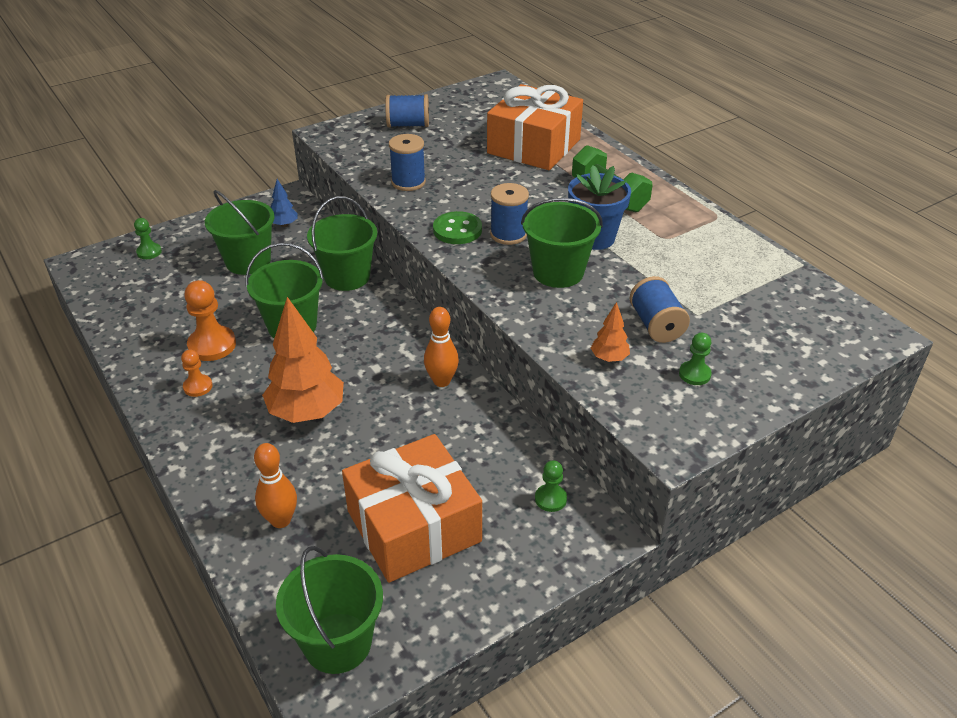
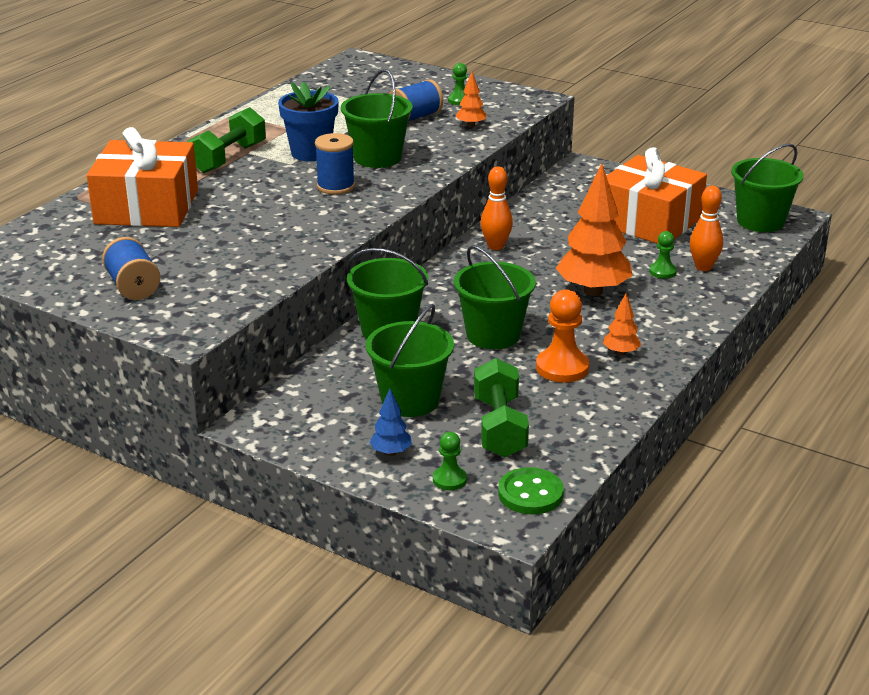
camera: 115 degrees left, 10 degrees down
(176, 289) = (499, 427): none -> green dumbbell
(198, 386) = (621, 353): orange pawn -> orange tree
(284, 225) = (318, 403): blue tree -> blue tree (391, 452)
(408, 182) = (275, 253): blue spool -> none
(457, 230) = (348, 209): green button -> green button (530, 494)
(550, 499) = (572, 185): green pawn -> green pawn (662, 272)

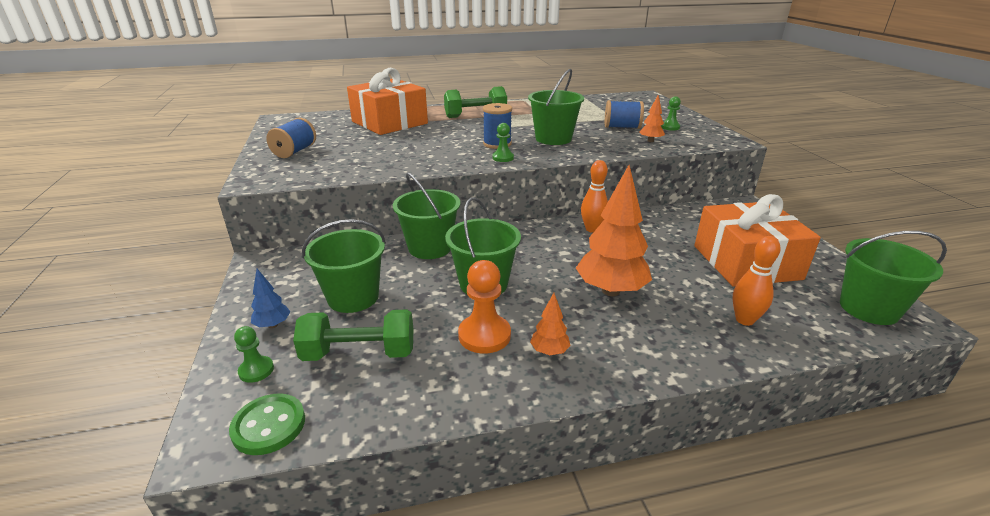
camera: 45 degrees right, 0 degrees up
(311, 153) = (521, 125): blue flower pot -> none
(499, 427) = (359, 353): green dumbbell -> green dumbbell turned 45 degrees clockwise
(662, 272) = (697, 305): green pawn -> green pawn (503, 158)

